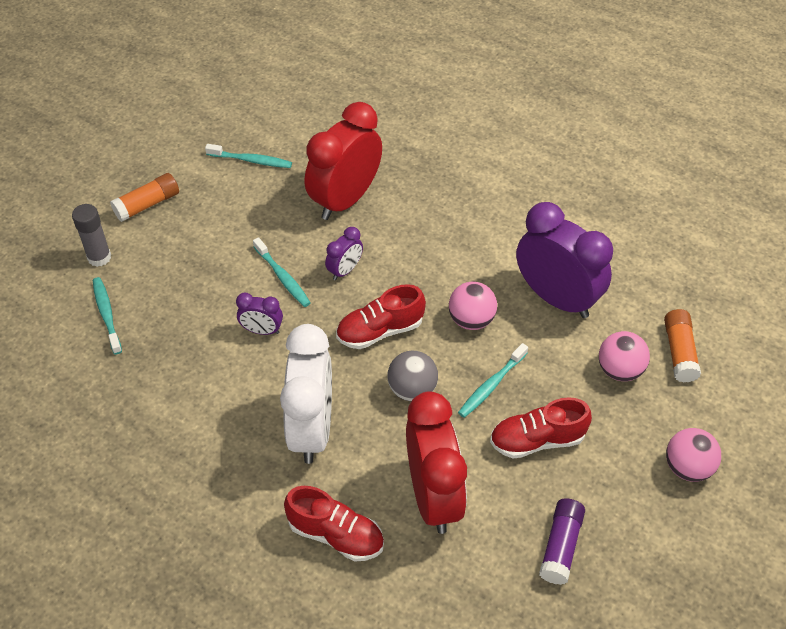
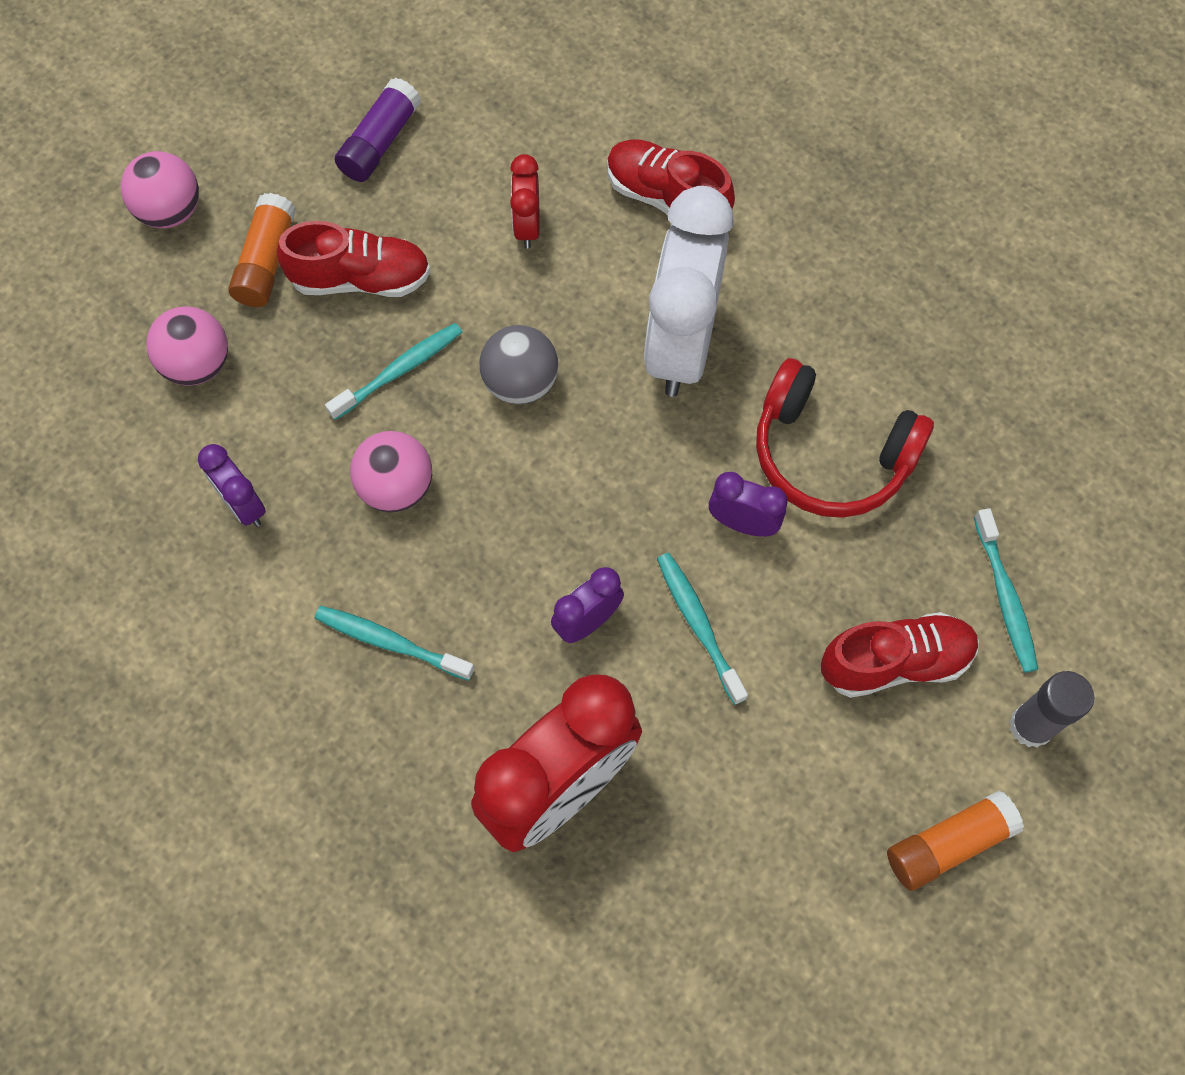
camera: 170 degrees left, 15 degrees up
(210, 376) = (830, 455): none -> red headphones
(251, 160) = (736, 933): turquoise toothbrush -> turquoise toothbrush (390, 642)
(380, 331) = (549, 491): red shoe -> red shoe (895, 662)
(433, 496) = (527, 226): red clock -> red clock, size x0.46
(556, 298) = (243, 505): purple clock -> purple clock, size x0.46
(679, 352) = (93, 379): orange glue stick -> orange glue stick (266, 261)

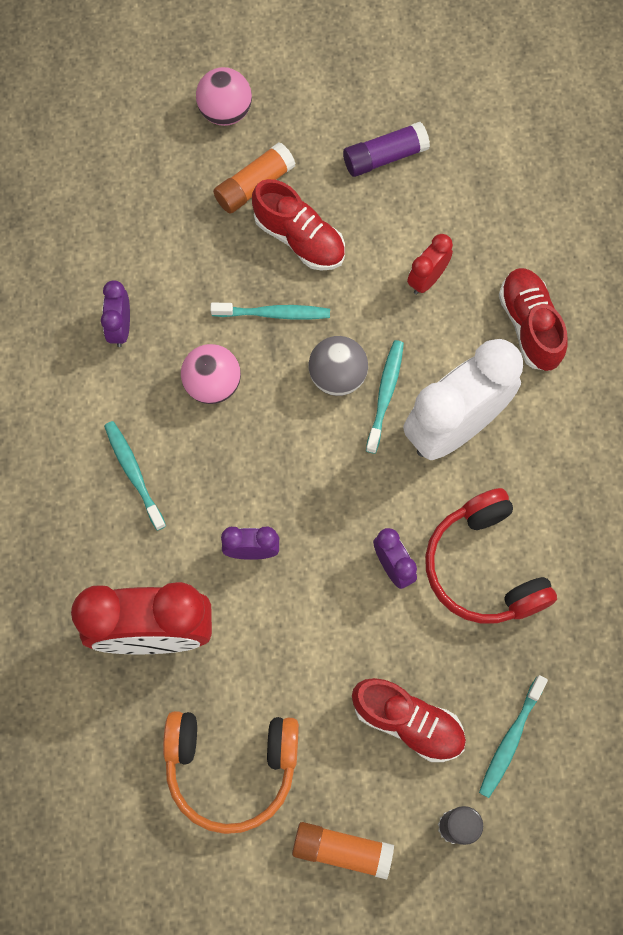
camera: 40 degrees right, 5 degrees up
(197, 364) = (164, 221): pink ball -> none
(698, 625) = (313, 605): turquoise toothbrush -> turquoise toothbrush (385, 394)
(764, 858) = (231, 767): none -> orange headphones

